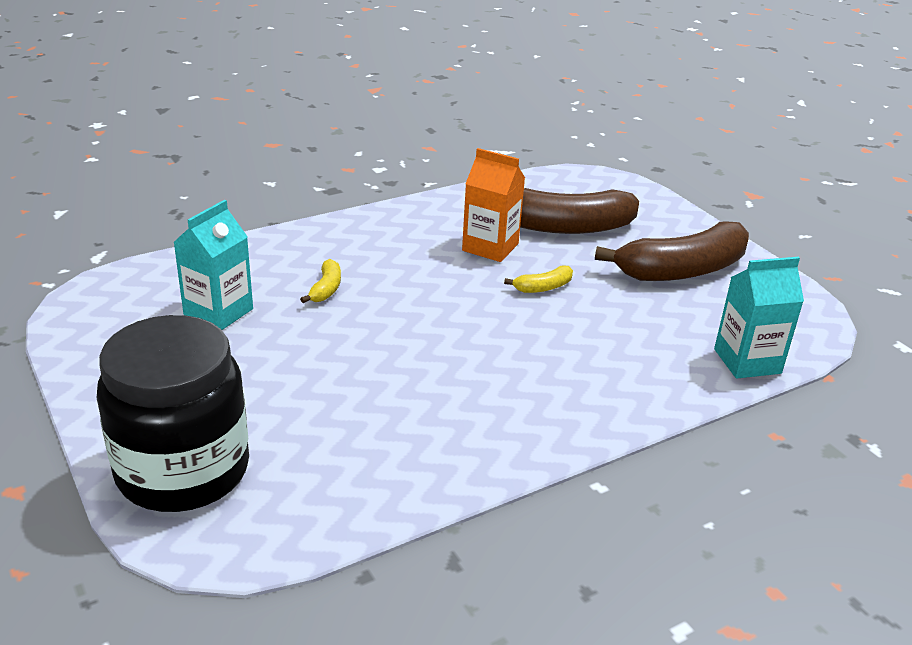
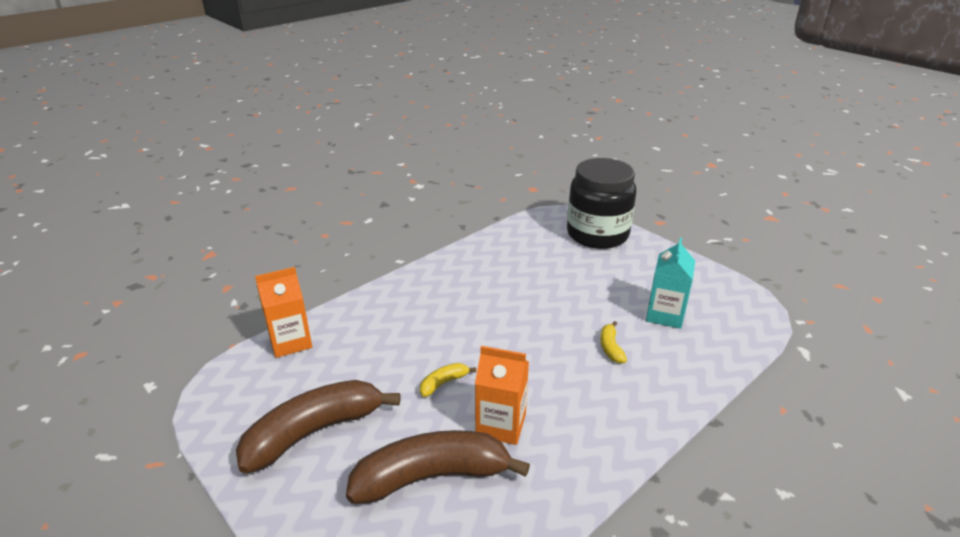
camera: 170 degrees right, 0 degrees up
(747, 361) = (290, 342): turquoise carton -> orange carton

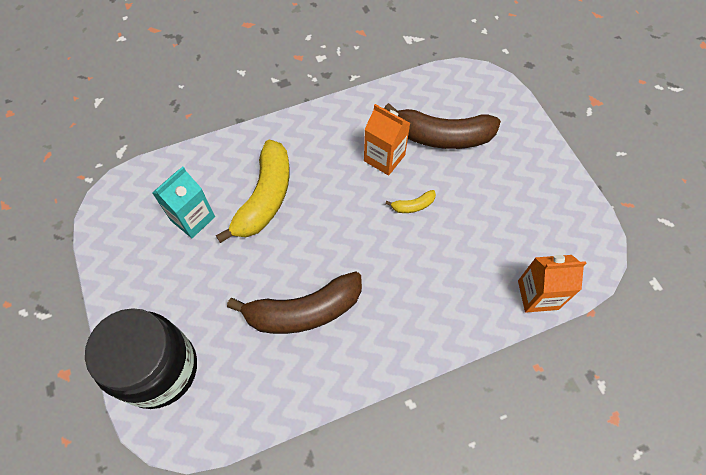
camera: 160 degrees left, 30 degrees up
(314, 432) = (516, 192): brown banana -> brown banana (303, 311)
(610, 348) = (265, 198): yellow banana -> yellow banana, size x2.37

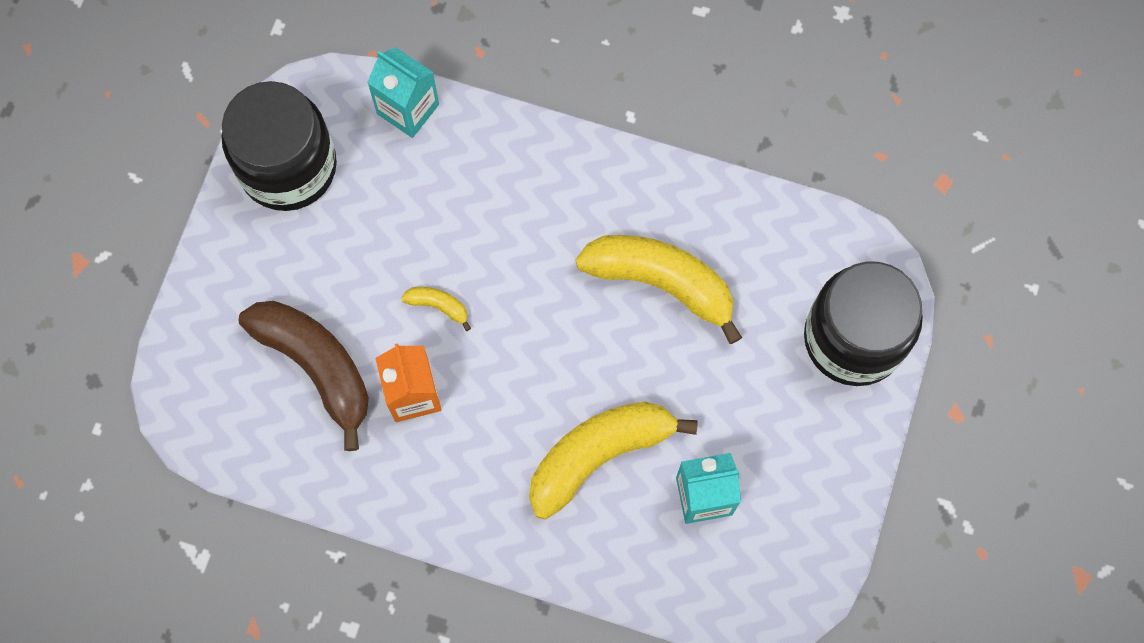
camera: 140 degrees left, 10 degrees up
(303, 311) = (661, 283): brown banana -> yellow banana
(537, 295) = (408, 109): orange carton -> turquoise carton
(560, 213) = (288, 167): none -> black jar

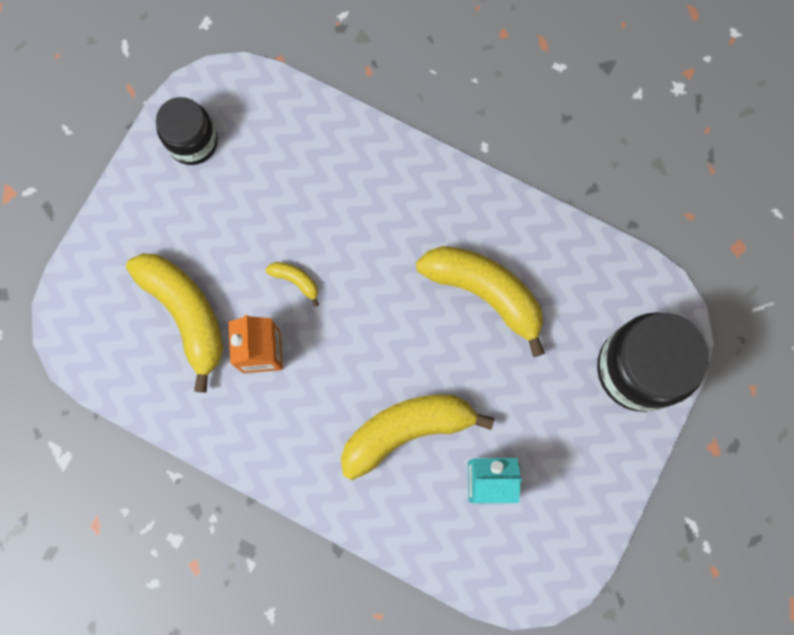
camera: 10 degrees right, 5 degrees up
(288, 167) = (193, 142): black jar -> black jar, size x0.62
(317, 366) = (186, 314): brown banana -> yellow banana
(408, 109) = (300, 109): turquoise carton -> none

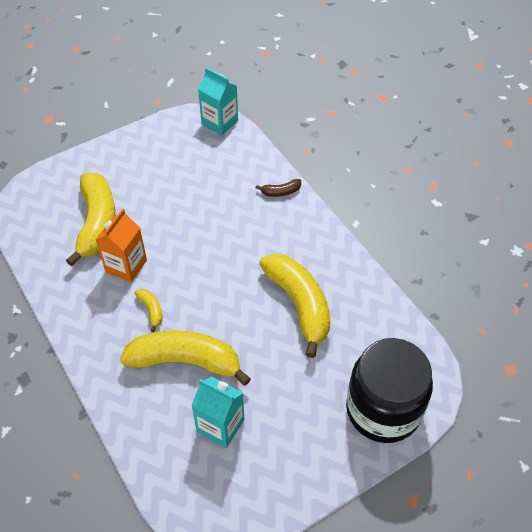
camera: 30 degrees right, 25 degrees down
(193, 142) = (172, 139): black jar -> none
(235, 83) = (219, 122): none -> turquoise carton
(296, 281) = (178, 238): yellow banana -> yellow banana (151, 310)
(374, 150) = (280, 192): none -> brown banana

